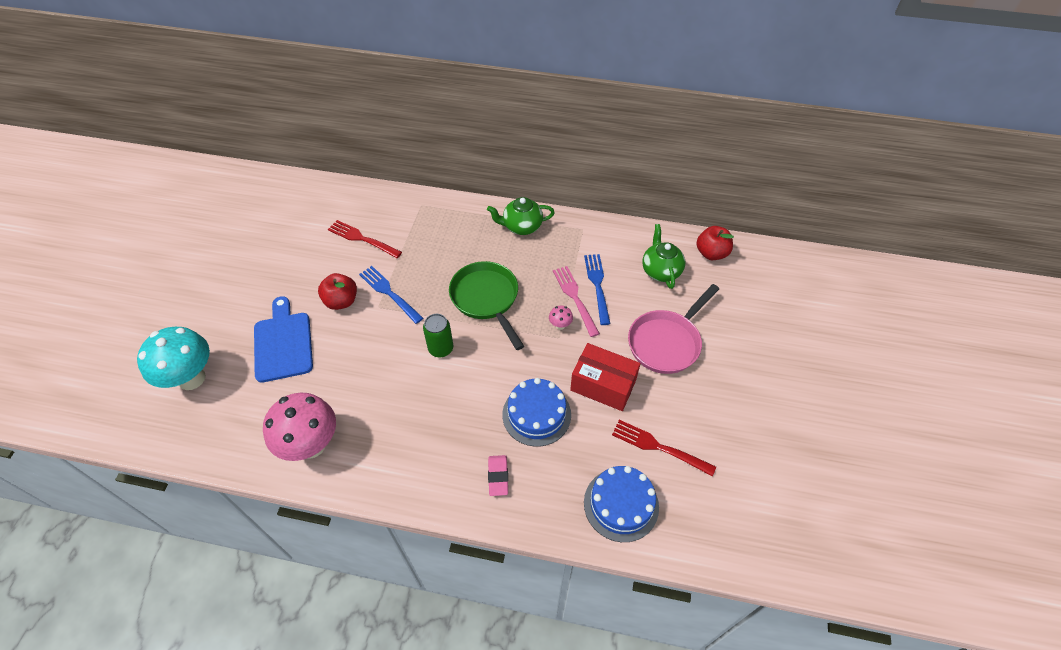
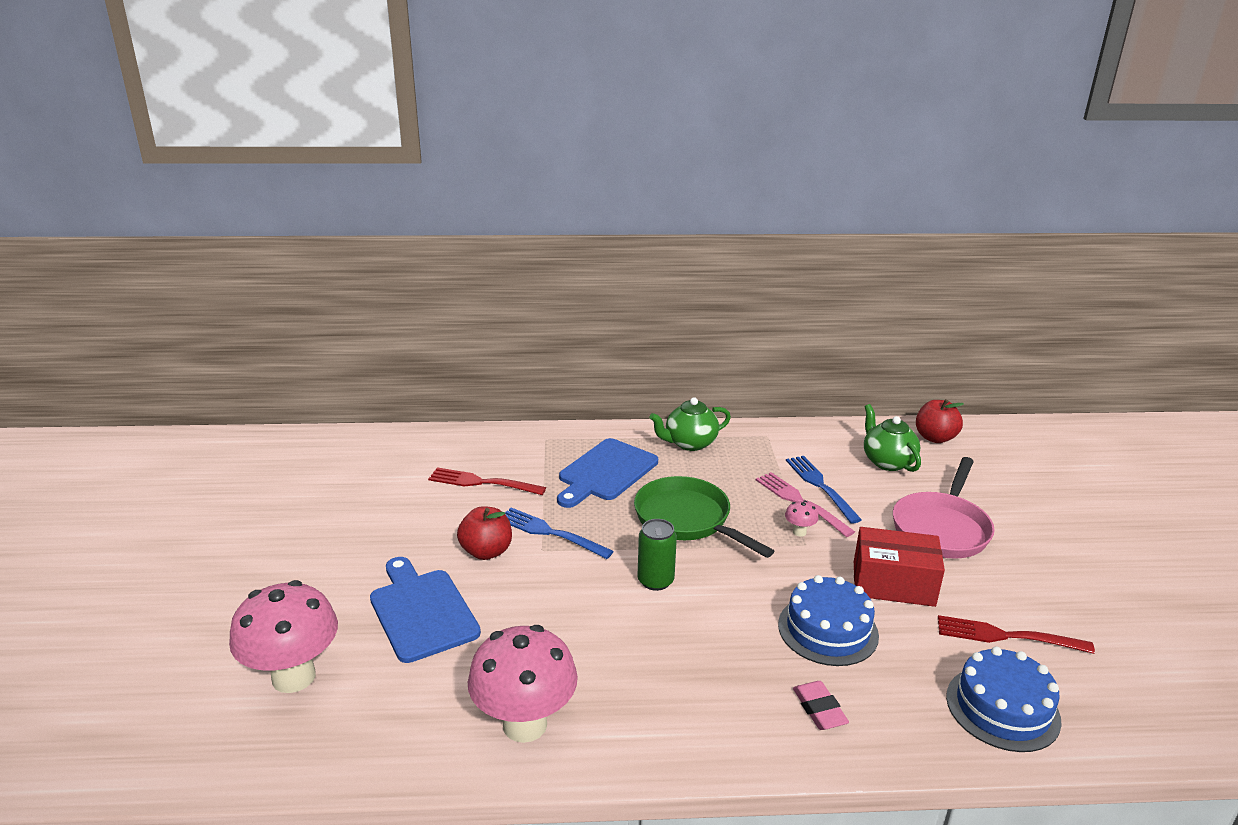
camera: 15 degrees left, 25 degrees down
(191, 378) = (293, 677): turquoise mushroom -> pink mushroom
(449, 244) = (606, 472): none -> blue cutting board

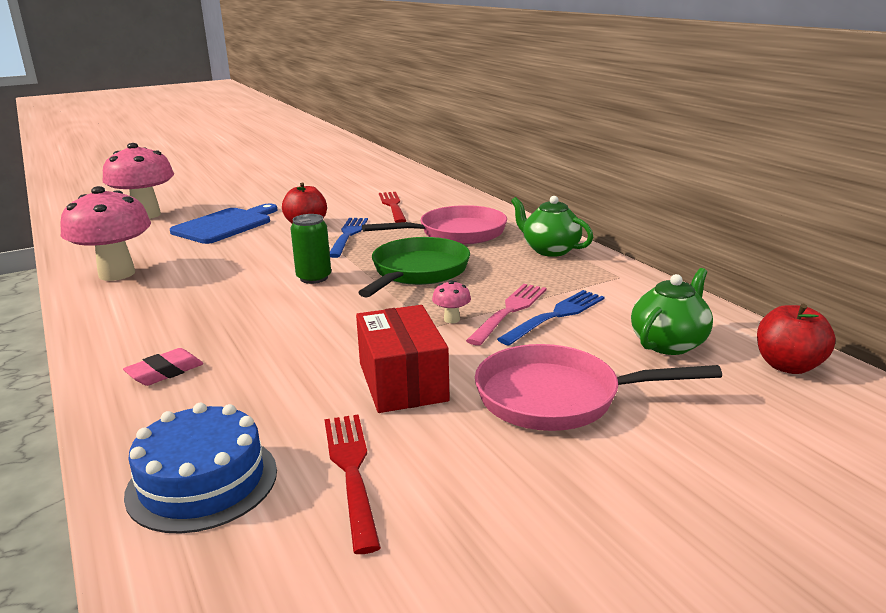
camera: 65 degrees right, 5 degrees down
(606, 472) = (456, 233): blue cutting board -> pink pan
(828, 630) = (291, 358): blue cake -> none

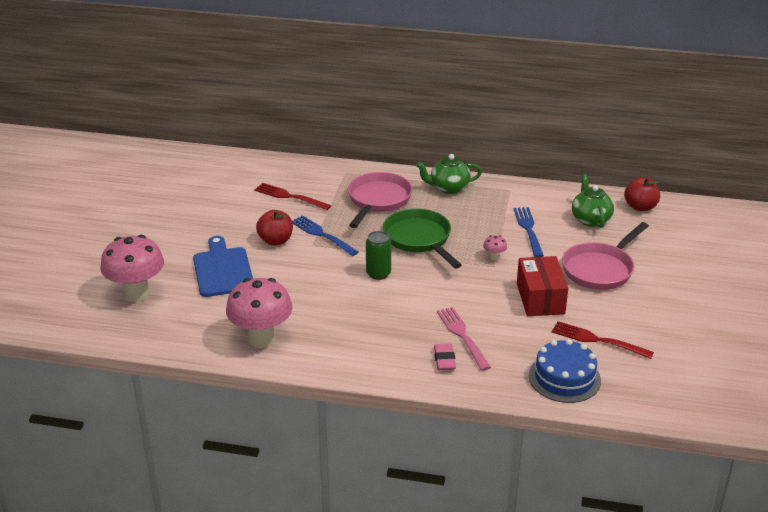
camera: 50 degrees left, 10 degrees up
(402, 382) = (540, 298): red box -> red box turned 60 degrees clockwise
(509, 311) = (507, 238): pink fork -> pink fork (462, 336)

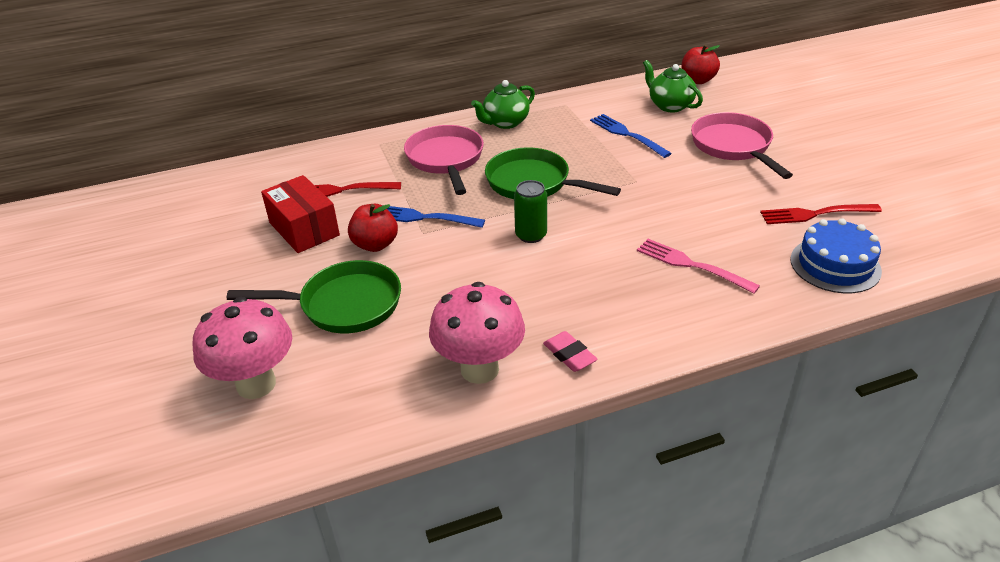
camera: 30 degrees left, 5 degrees up
(222, 270) = (343, 305): blue cutting board -> green pan
(444, 360) = (704, 299): pink eraser -> pink eraser (569, 355)
(494, 257) = (627, 173): pink mushroom -> none
(540, 298) = (717, 195): red box -> red box (304, 229)
(600, 269) = (733, 147): pink pan -> pink pan turned 150 degrees clockwise

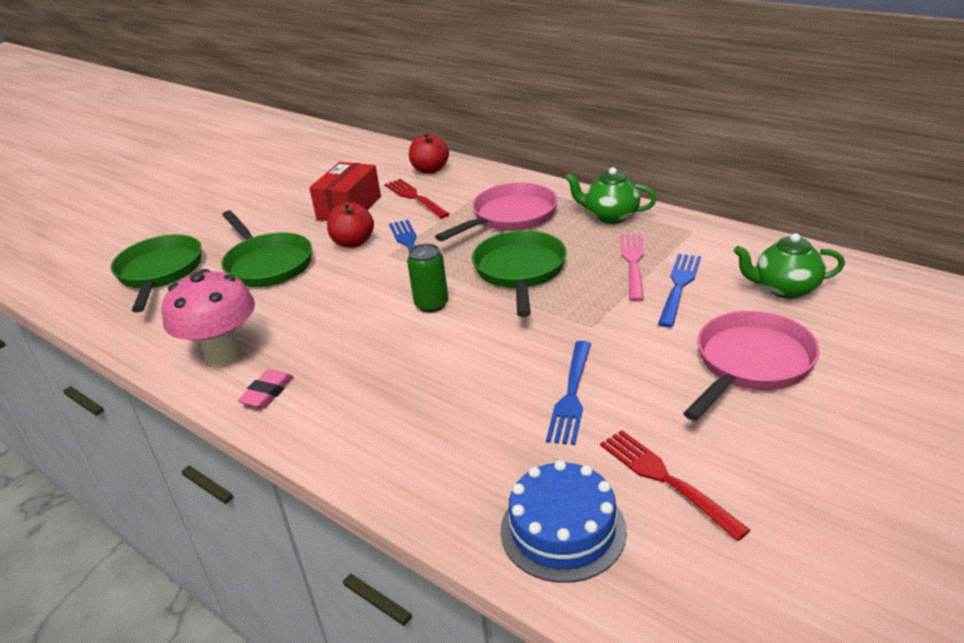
camera: 60 degrees right, 5 degrees down
(256, 384) = (160, 273): pink mushroom -> green pan
(670, 105) = (785, 289): green teapot -> green teapot turned 105 degrees counterclockwise
(691, 265) = (465, 416): pink fork -> pink fork (633, 263)
(697, 80) = (880, 285): red apple -> red apple (430, 170)
(707, 216) = (571, 395): none -> blue fork

